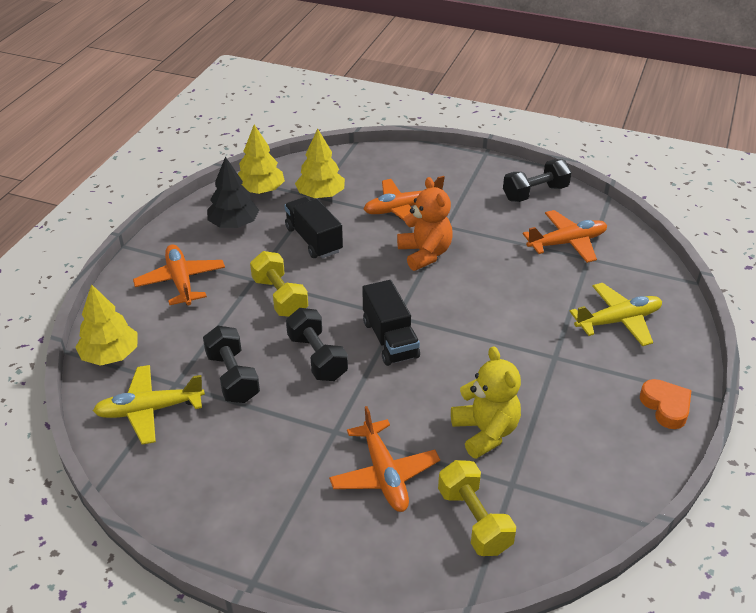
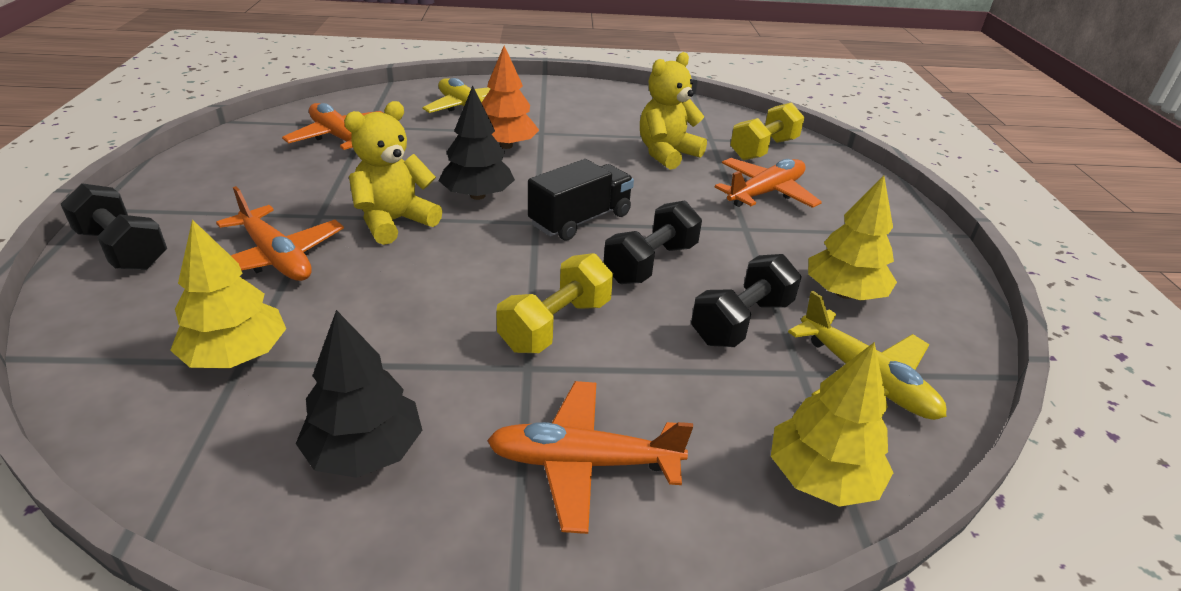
camera: 115 degrees left, 5 degrees down
(180, 281) = (582, 463): orange plane -> orange plane turned 45 degrees clockwise
(260, 190) = (219, 451): yellow tree -> yellow tree (844, 293)
(314, 240) = (390, 328): black truck -> none
(425, 254) = (394, 222): orange teddy bear -> yellow teddy bear
(447, 296) = (477, 195): none -> black tree
(531, 328) = (506, 146): none -> orange tree
(535, 193) = (224, 163): black dumbbell -> black dumbbell (123, 249)
(666, 407) = (569, 90): orange heart -> none

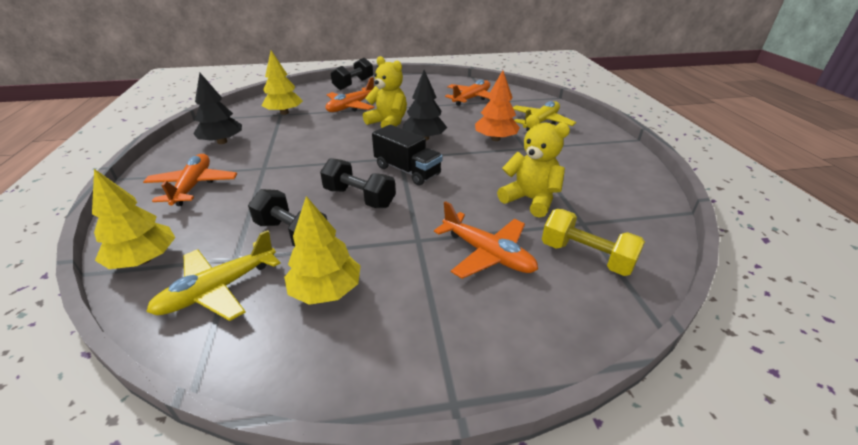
camera: 85 degrees right, 0 degrees up
(556, 325) = (296, 172): yellow dumbbell -> none

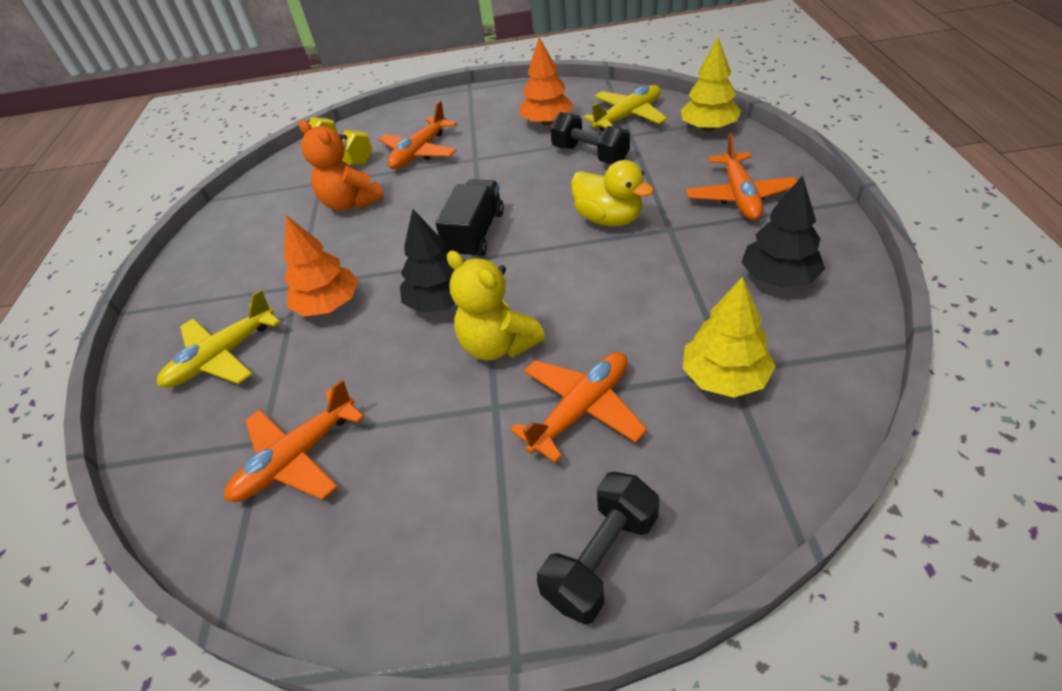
camera: 170 degrees left, 10 degrees up
(303, 176) = (609, 219): none -> yellow duck
(326, 290) = (547, 122): yellow tree -> orange tree
(359, 198) = (532, 194): black dumbbell -> none
(407, 170) = (475, 234): black truck -> black truck turned 60 degrees clockwise
(488, 254) = (419, 152): orange plane -> orange plane turned 105 degrees counterclockwise
(530, 200) = (351, 203): yellow teddy bear -> orange teddy bear

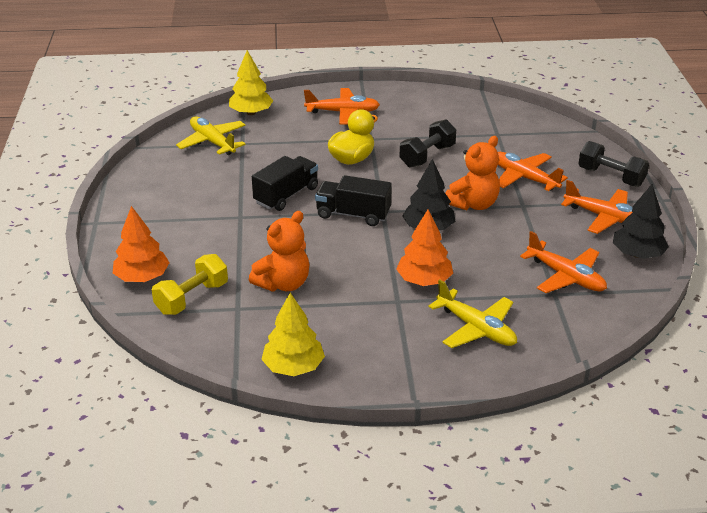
camera: 95 degrees left, 10 degrees down
(419, 152) = (212, 248): orange plane -> orange plane (605, 217)
(498, 345) = (473, 204): yellow teddy bear -> orange teddy bear
(517, 181) = (286, 195): none -> black truck
(547, 122) = (197, 179): orange tree -> orange tree (142, 277)
(590, 155) = (263, 162): black dumbbell -> black dumbbell (427, 156)
(724, 377) = (501, 136): yellow tree -> yellow tree (293, 367)
(778, 277) = (426, 111): black tree -> black tree (637, 254)

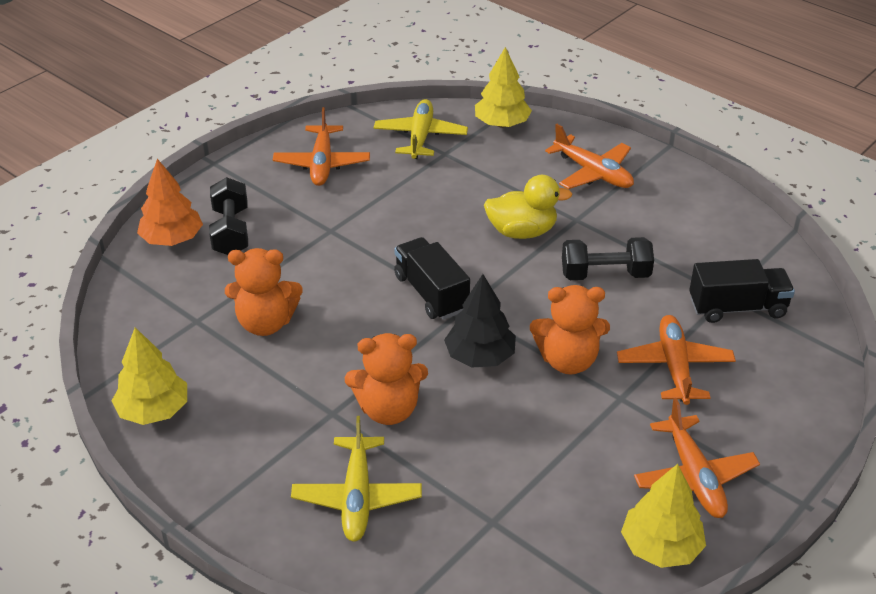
camera: 45 degrees right, 5 degrees up
(192, 298) = (178, 285): yellow dumbbell -> none
(286, 195) = (402, 233): black truck -> black truck (737, 308)
(424, 280) = (388, 409): orange tree -> orange teddy bear
(566, 277) = (535, 512): orange plane -> orange plane (322, 164)
(611, 177) = (784, 433): black dumbbell -> black dumbbell (231, 232)
(637, 254) = (660, 547): black tree -> yellow tree

